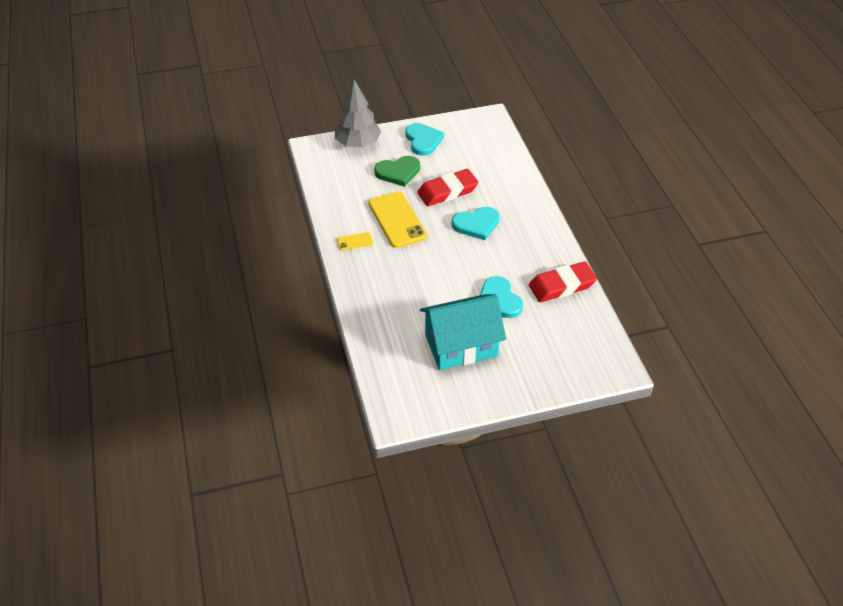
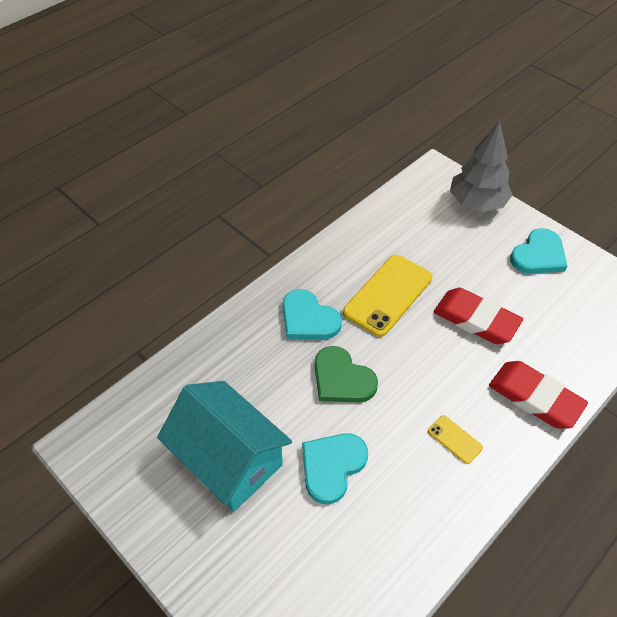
camera: 60 degrees right, 5 degrees up
(355, 241) = (325, 274): yellow phone -> yellow phone (455, 439)
(398, 172) = (465, 258): green heart -> green heart (342, 379)
(476, 224) = (445, 377): turquoise heart -> turquoise heart (308, 319)
(562, 286) = (410, 534): red eraser -> red eraser (535, 398)

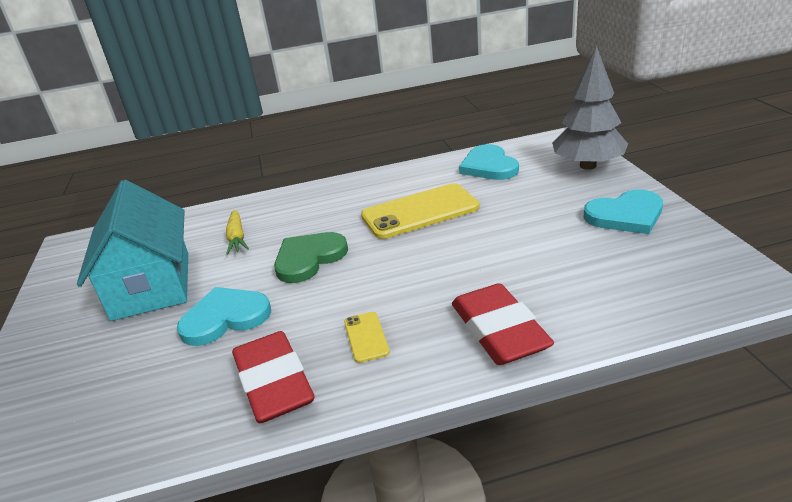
camera: 35 degrees right, 20 degrees down
(252, 377) = (237, 237): none -> yellow carrot
(308, 319) = (328, 212): turquoise heart -> turquoise heart (489, 166)
(342, 379) = (309, 258): green heart -> green heart turned 60 degrees clockwise
(476, 320) = (494, 249): red eraser -> red eraser (273, 383)

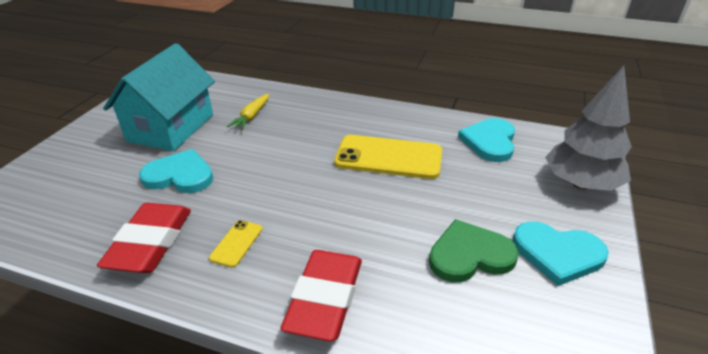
camera: 30 degrees right, 5 degrees up
(309, 258) = (273, 157): green heart -> green heart (470, 255)

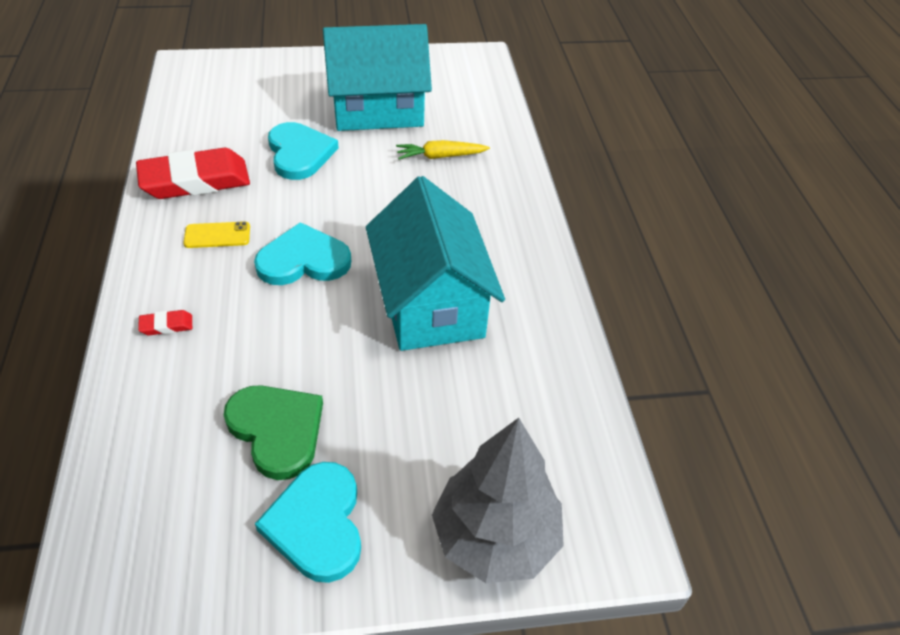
camera: 60 degrees right, 10 degrees up
(325, 298) = (166, 325): red eraser -> red eraser, size x0.40
(388, 157) = (431, 304): yellow phone -> turquoise house
(489, 141) = (540, 403): turquoise heart -> turquoise heart (303, 260)

